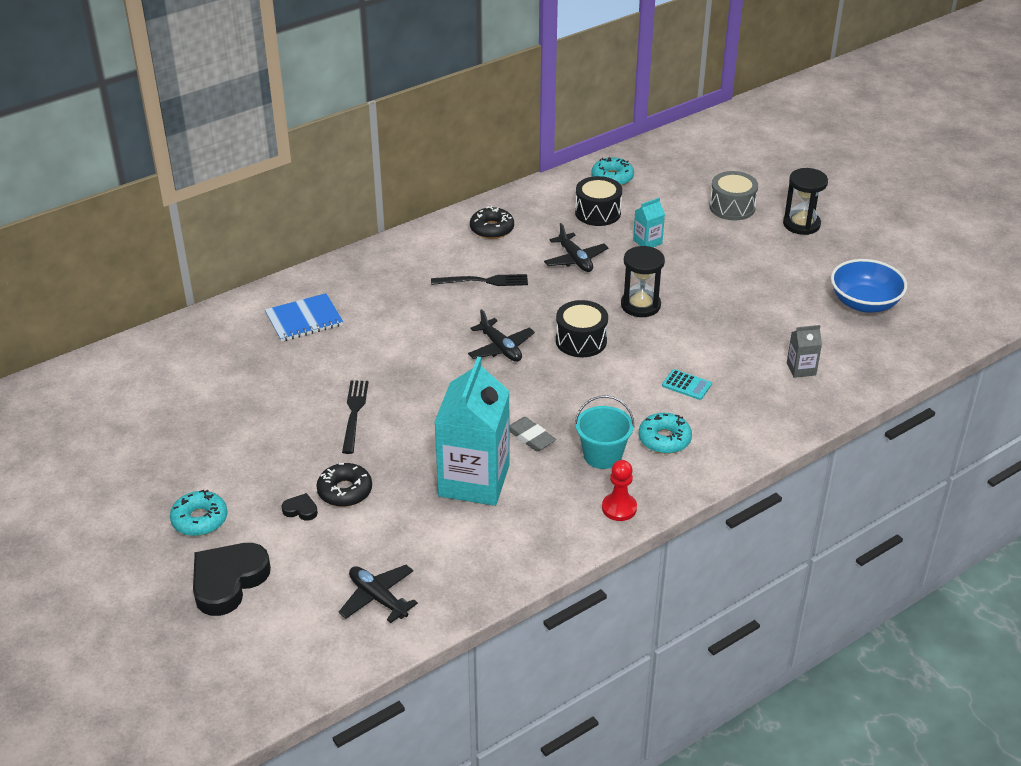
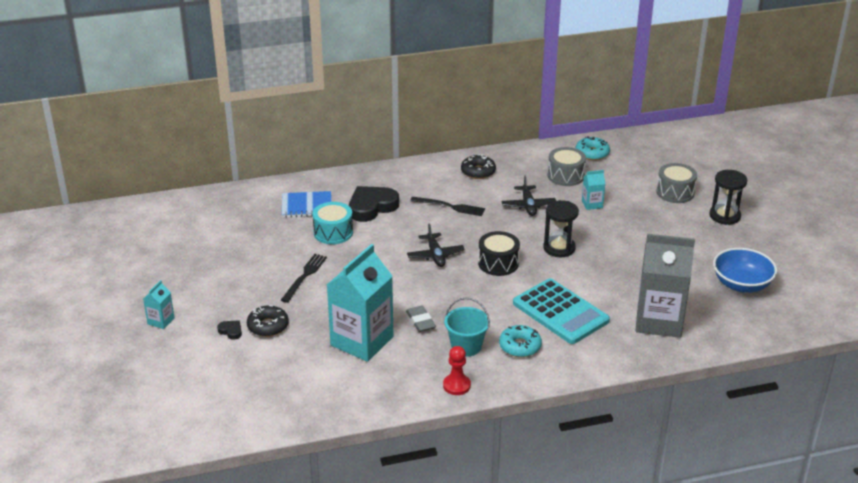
camera: 20 degrees right, 5 degrees down
(199, 520) = (161, 321): turquoise donut -> turquoise carton
(228, 581) = (156, 365): black heart -> black heart (372, 207)
(358, 347) = (333, 232): none -> turquoise drum
(378, 598) = (249, 402): black plane -> none
(598, 212) = (565, 176): black drum -> grey drum
(686, 385) = (560, 312): turquoise calculator -> turquoise calculator, size x2.46
(801, 369) = (659, 321): grey carton -> grey carton, size x2.31

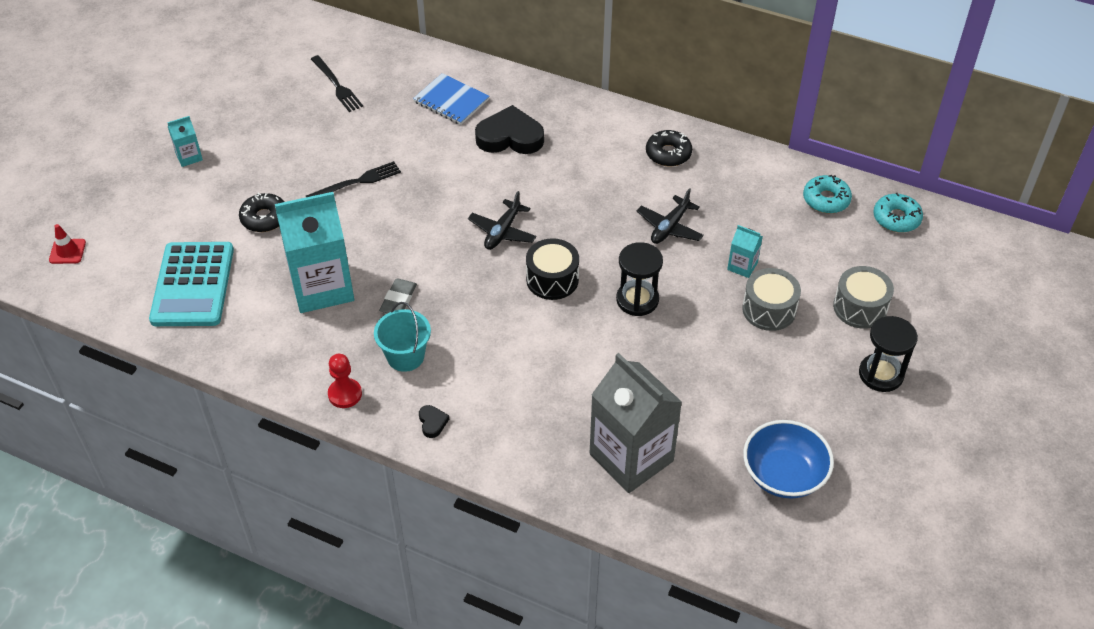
camera: 40 degrees right, 15 degrees up
(144, 419) = (67, 251): none -> red traffic cone
(231, 331) = (230, 204): black heart -> black heart (432, 422)
(333, 232) = (439, 146): turquoise drum -> none
(450, 207) = (587, 181): black fork -> black fork (337, 86)
(520, 346) = (455, 391): turquoise donut -> turquoise donut (896, 218)
(560, 312) = (542, 378): turquoise calculator -> turquoise calculator (192, 285)
(565, 176) = (758, 212): grey drum -> grey drum (769, 309)

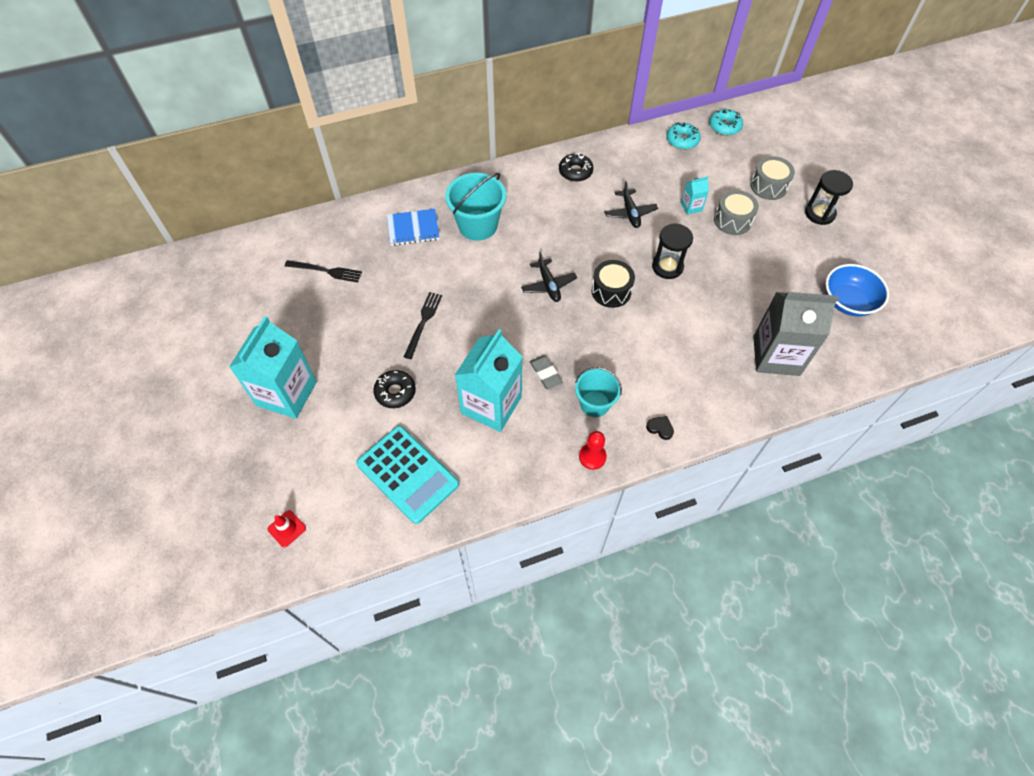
camera: 45 degrees left, 10 degrees up
(189, 157) = (287, 393): turquoise carton -> turquoise carton, size x2.31
(510, 137) = (477, 225): black heart -> turquoise bucket

